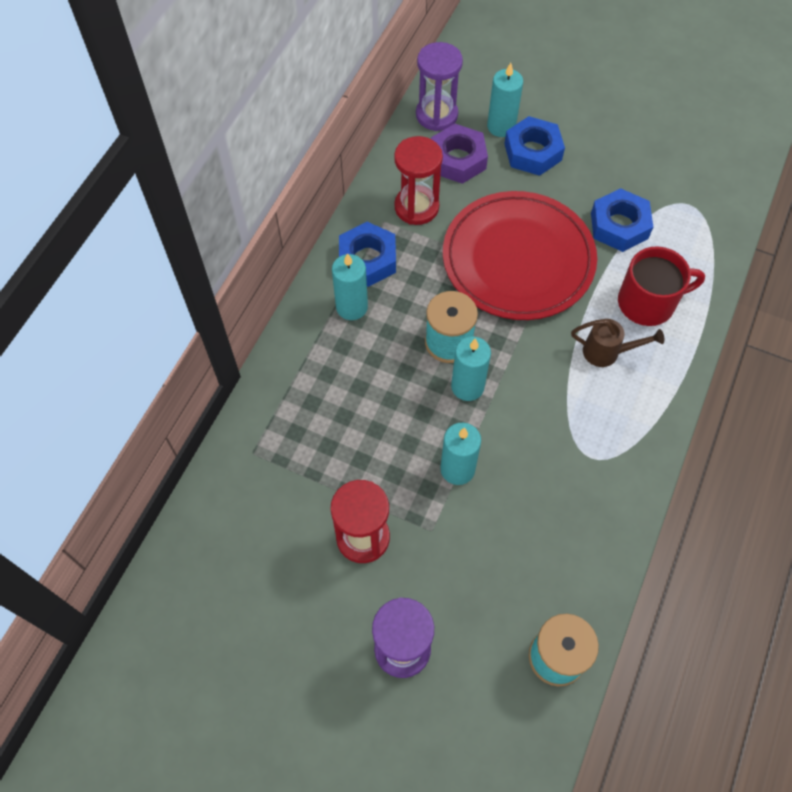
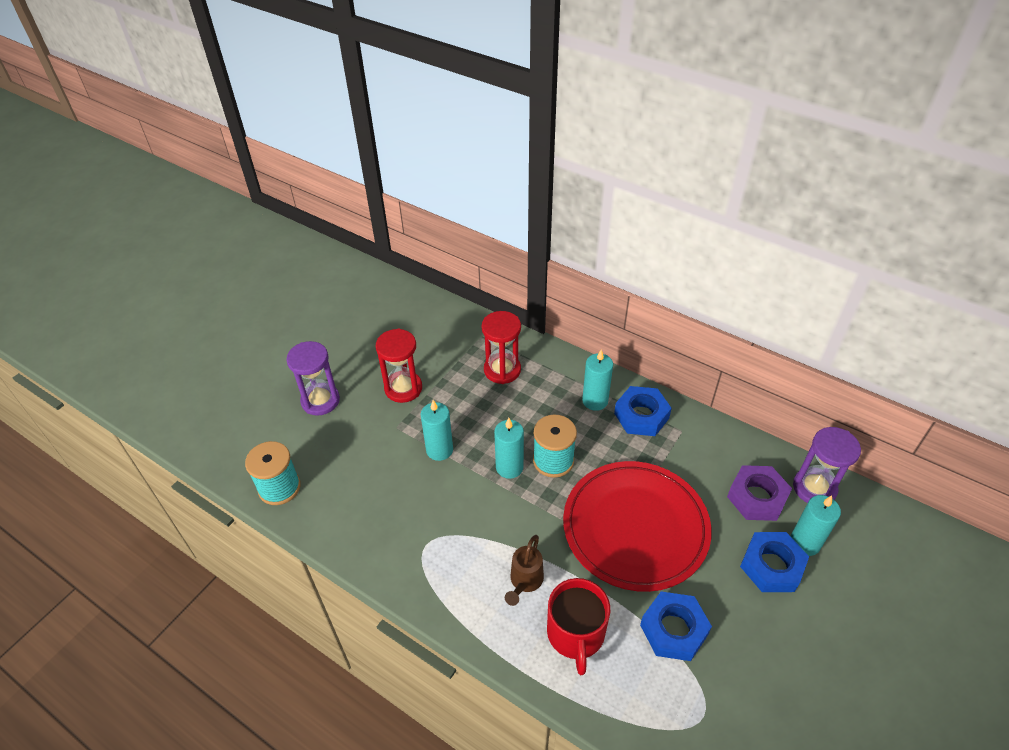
camera: 100 degrees right, 15 degrees down
(416, 207) = (697, 457): red hourglass -> red hourglass (502, 370)

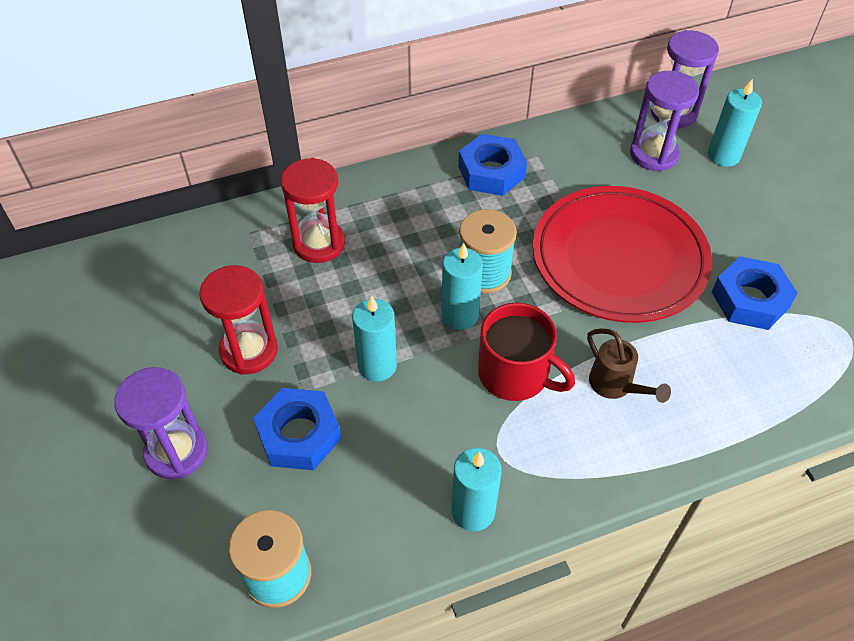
camera: 55 degrees left, 5 degrees up
(575, 633) = (705, 378): red mug -> red mug (515, 374)
(595, 401) = (438, 194): turquoise candle -> turquoise candle (473, 511)
(757, 497) = (653, 154): purple nut -> purple hourglass
(771, 566) = (731, 191): blue nut -> blue nut (299, 435)

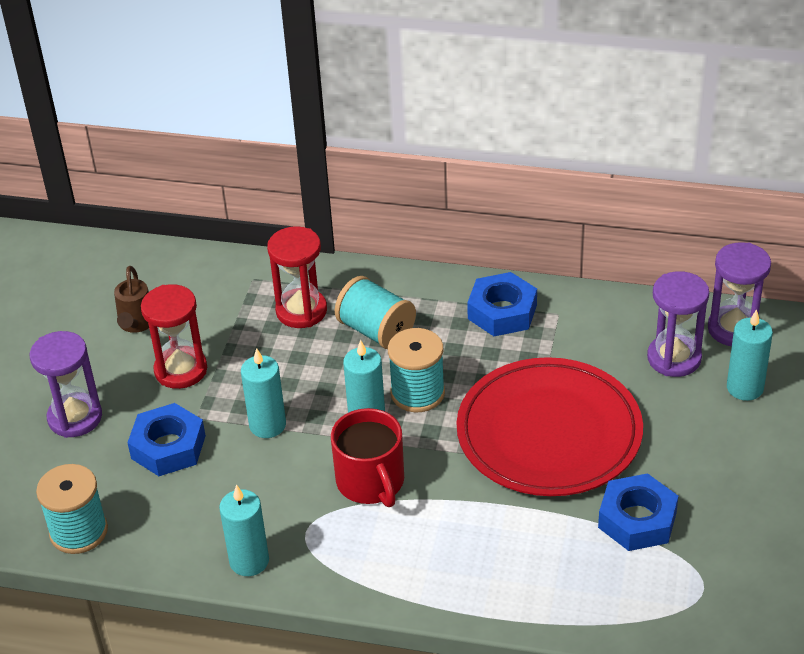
camera: 35 degrees right, 10 degrees down
(401, 233) = (376, 331): none -> turquoise spool
(615, 386) = (446, 529): brown watering can -> brown watering can (136, 324)

